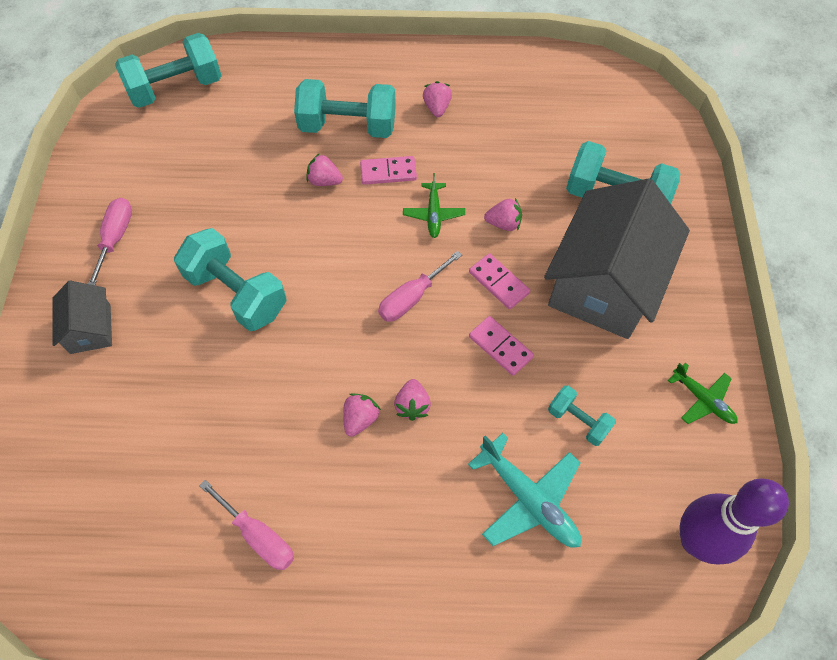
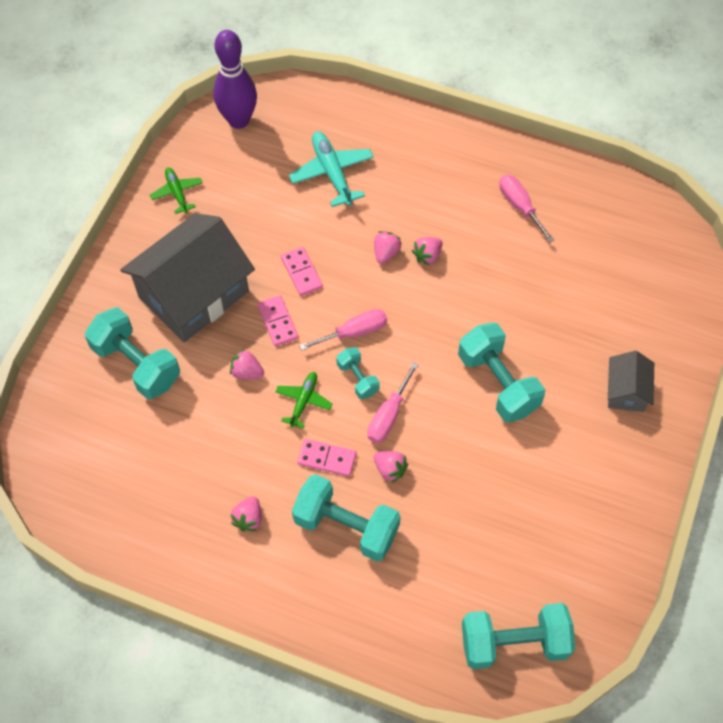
camera: 160 degrees left, 0 degrees up
(116, 238) = (597, 472): pink screwdriver -> pink screwdriver (388, 415)
(578, 421) = (273, 207): turquoise dumbbell -> turquoise dumbbell (358, 378)

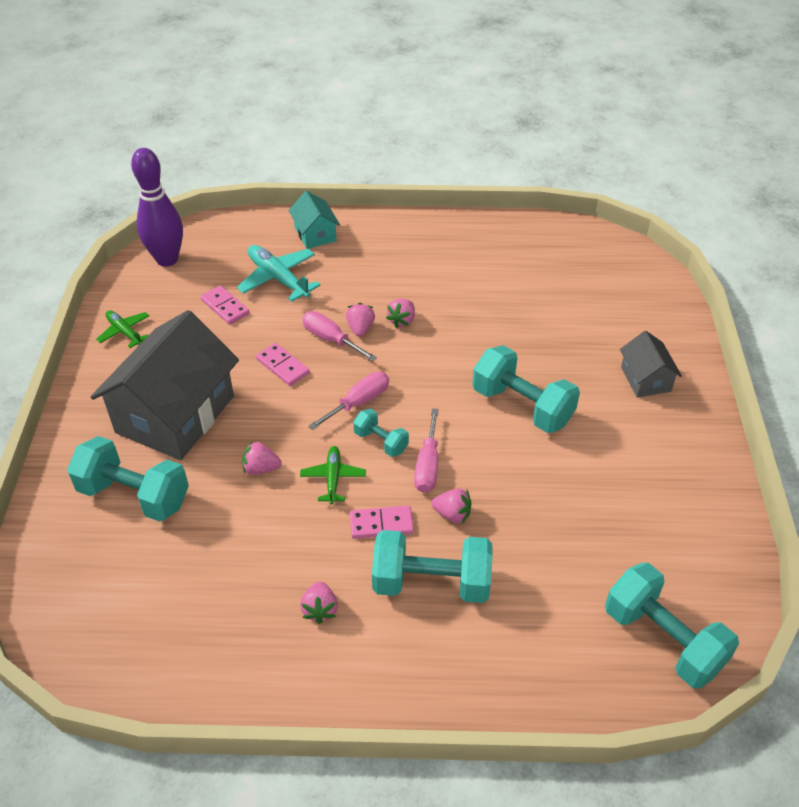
camera: 20 degrees left, 15 degrees down
(278, 322) = (275, 415): pink domino -> pink domino (225, 307)
(385, 130) = (315, 234): none -> turquoise house
(514, 642) = (663, 639): turquoise dumbbell -> turquoise dumbbell turned 75 degrees clockwise
(520, 206) = (469, 261): pink screwdriver -> pink screwdriver (331, 339)

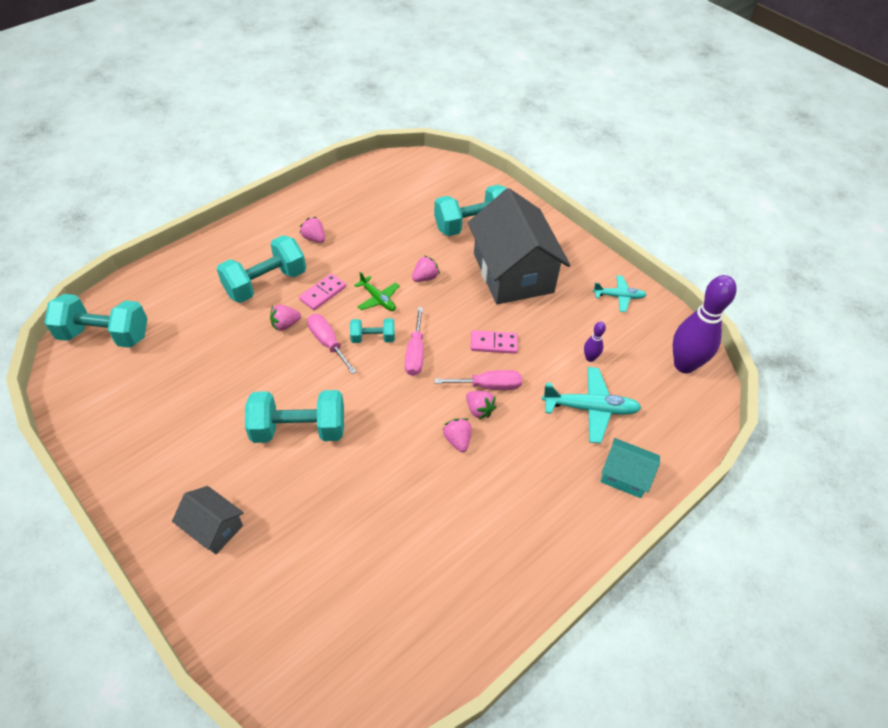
camera: 135 degrees right, 5 degrees up
(124, 332) = (619, 296): green plane -> turquoise plane
(225, 307) = (590, 358): pink domino -> purple bowling pin

